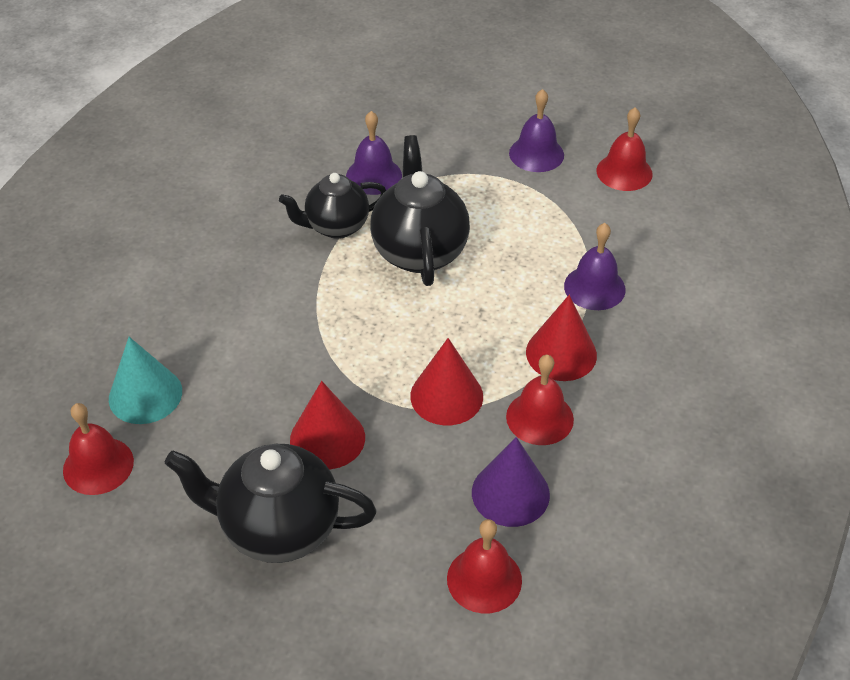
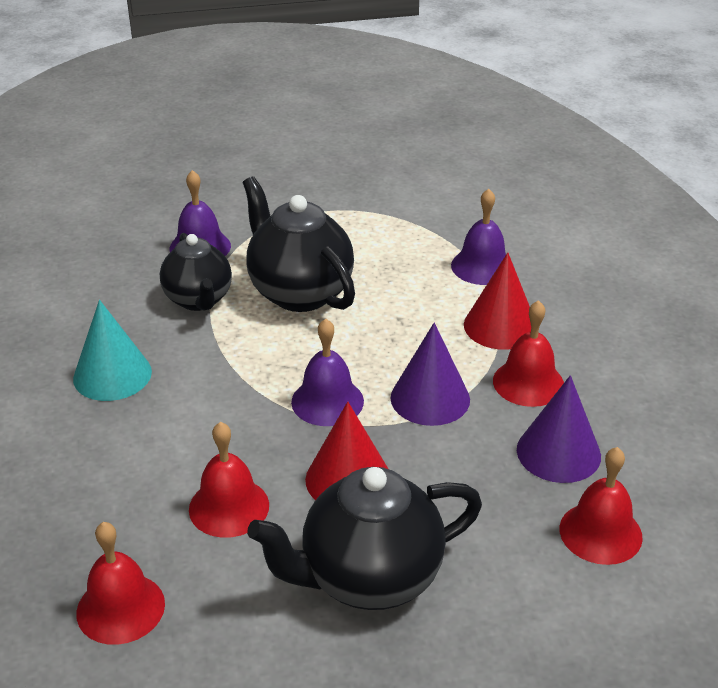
camera: 30 degrees left, 10 degrees down
(145, 395) = (119, 519): turquoise cone -> turquoise cone (112, 375)
(336, 227) = (199, 300): black teapot -> black teapot turned 60 degrees counterclockwise
(446, 396) = (430, 398): red cone -> purple cone
(536, 154) = (339, 184): purple bell -> purple bell (327, 401)
(624, 172) = (428, 174): red bell -> red bell (229, 507)

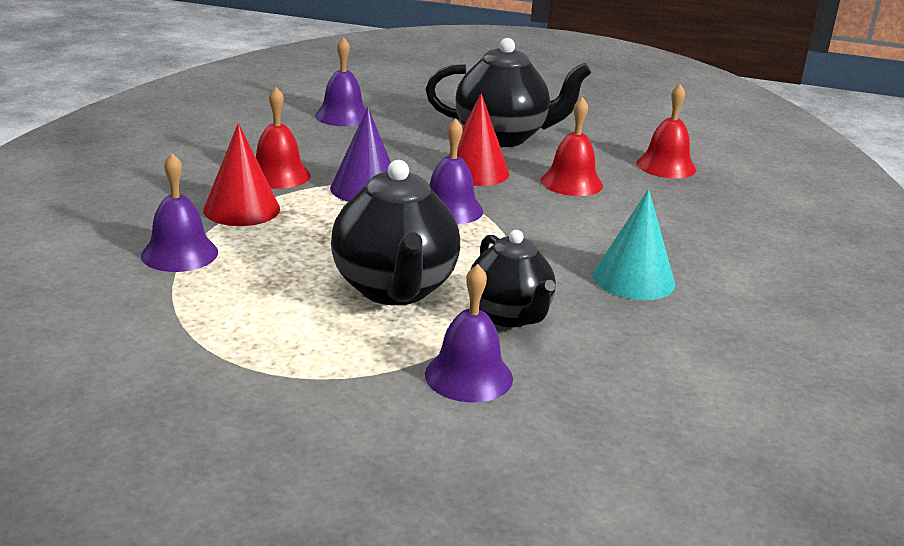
camera: 155 degrees left, 10 degrees down
(199, 300) = (510, 316): black teapot -> black teapot turned 150 degrees clockwise
(558, 452) = (315, 144): purple cone -> none
(600, 532) = (343, 116): red bell -> purple bell

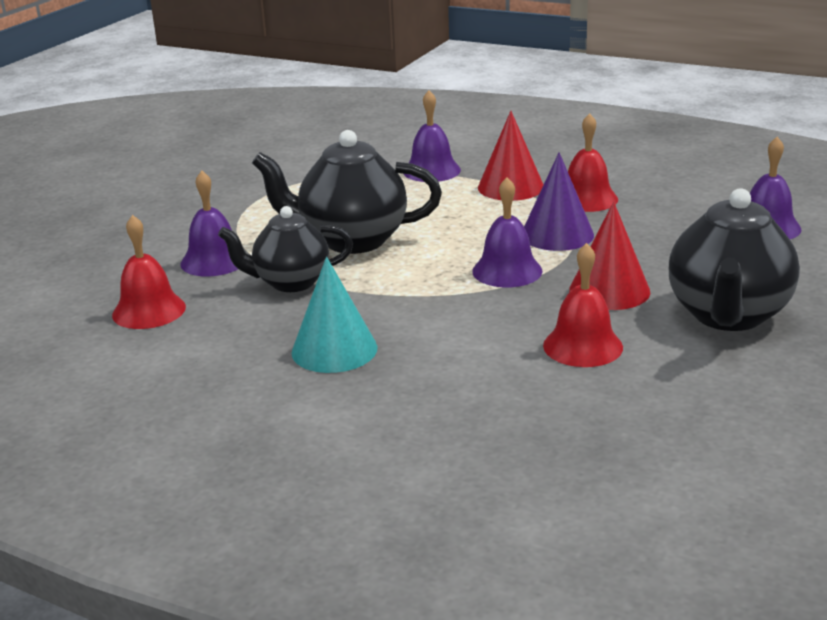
camera: 105 degrees right, 0 degrees up
(666, 166) = (651, 428): red bell -> red bell (149, 311)

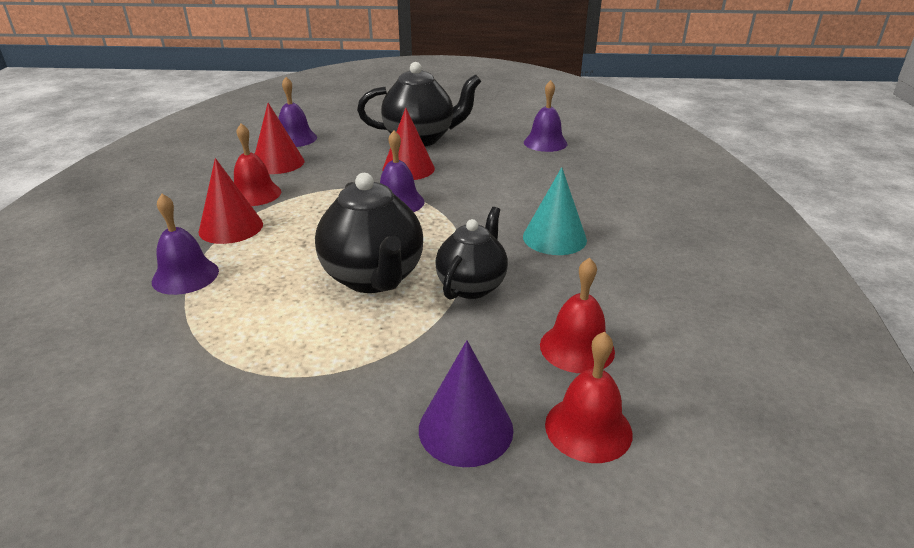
camera: 115 degrees left, 5 degrees up
(214, 261) = (456, 347): purple bell -> purple bell (545, 143)
(290, 282) = (472, 286): black teapot -> black teapot turned 120 degrees counterclockwise
(557, 234) = (328, 195): purple cone -> purple cone (465, 429)
(583, 346) = (482, 167): red bell -> red bell (588, 428)
(676, 213) = (278, 163): none -> red cone

